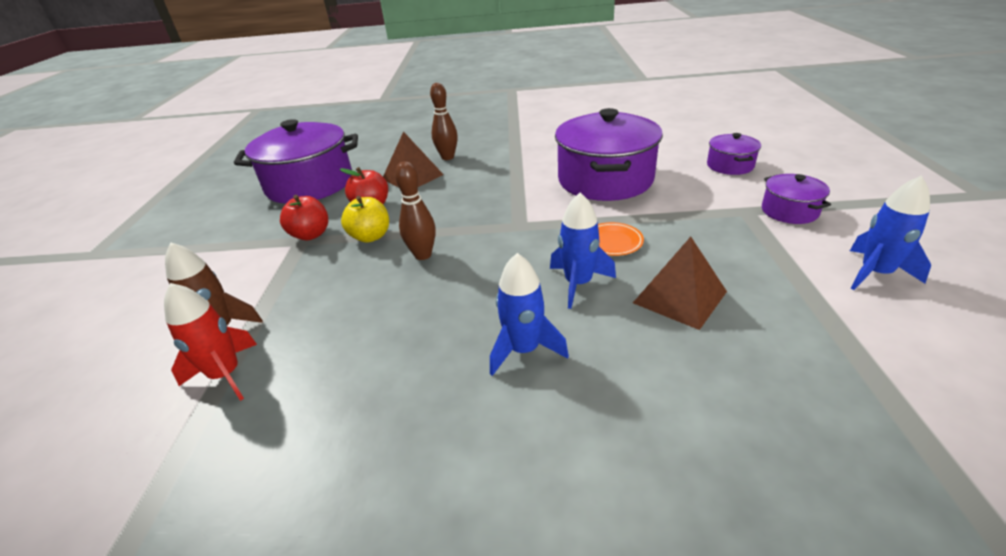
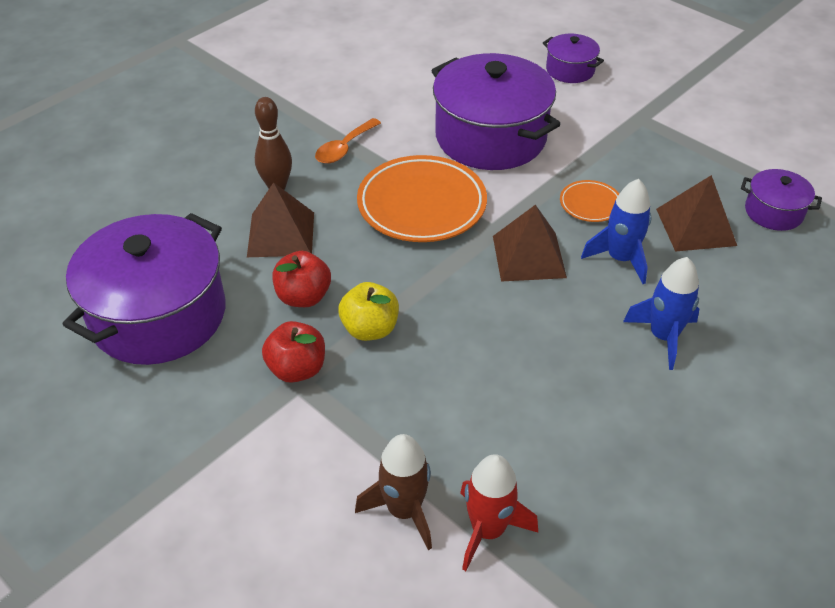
camera: 50 degrees left, 10 degrees up
(423, 255) = (457, 314): brown bowling pin -> none
(502, 194) = (422, 205): none -> orange plate
(509, 154) = (344, 148): none -> orange spoon
(517, 249) = (528, 256): none -> brown pyramid
(789, 211) = (667, 103): purple pot -> purple pot (773, 212)
(875, 273) = (771, 137): blue rocket -> none

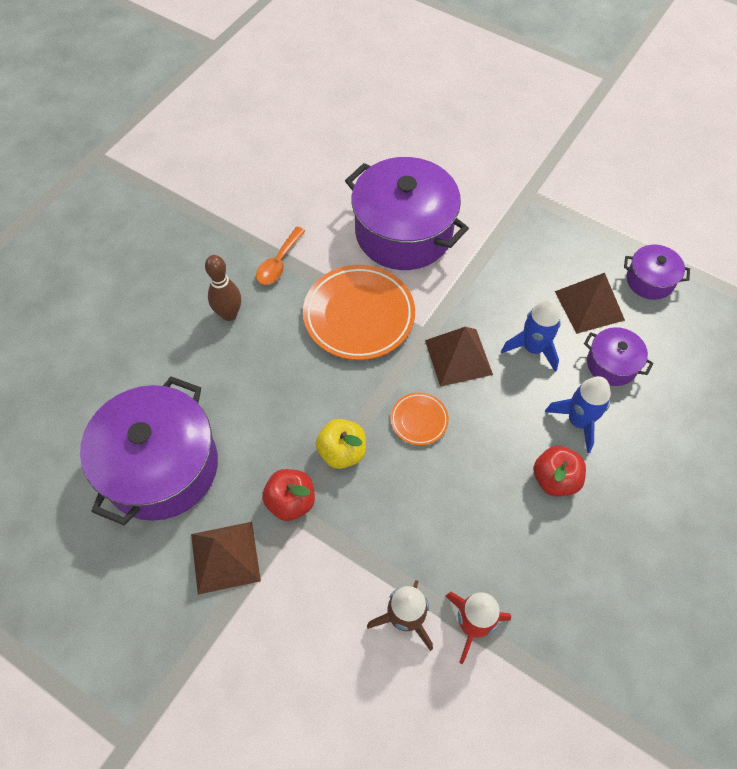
camera: 10 degrees left, 15 degrees up
(281, 234) = (245, 366): brown pyramid -> brown pyramid (225, 557)
(303, 297) = (279, 428): red apple -> red apple (555, 479)
(570, 70) = (459, 146): purple pot -> purple pot (612, 364)
(590, 204) = (500, 294): orange plate -> orange plate (419, 420)

